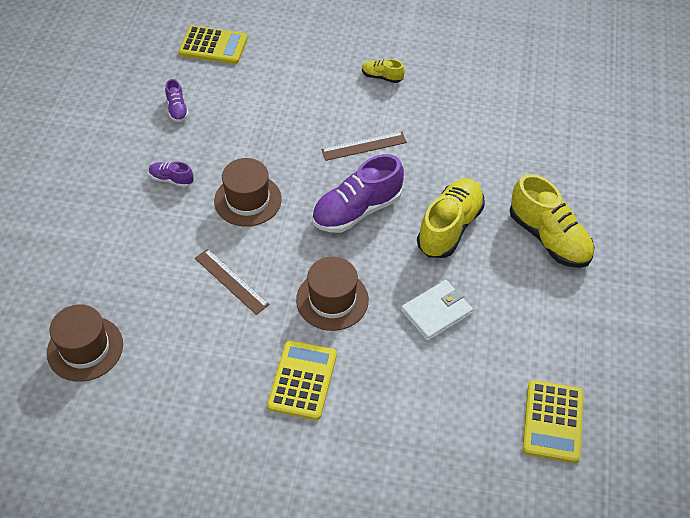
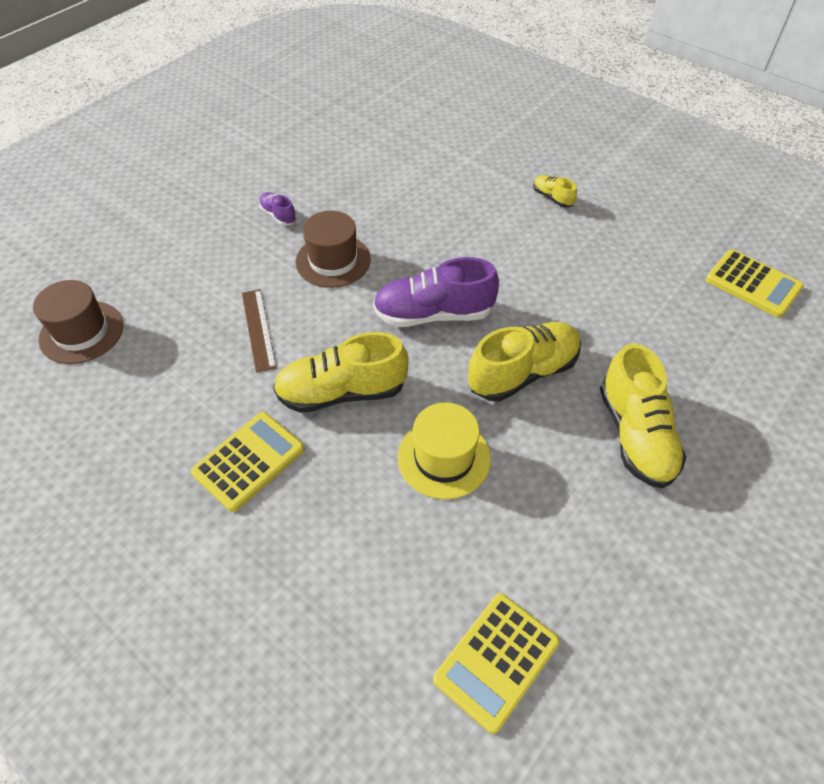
camera: 30 degrees right, 0 degrees up
(177, 109) = (331, 158): purple shoe -> none
(213, 46) = (406, 117): yellow calculator -> yellow calculator (753, 284)
(332, 300) = (342, 392): brown hat -> yellow shoe
(364, 146) = (486, 255): brown ruler -> none
(436, 312) = (444, 458): white wallet -> yellow hat

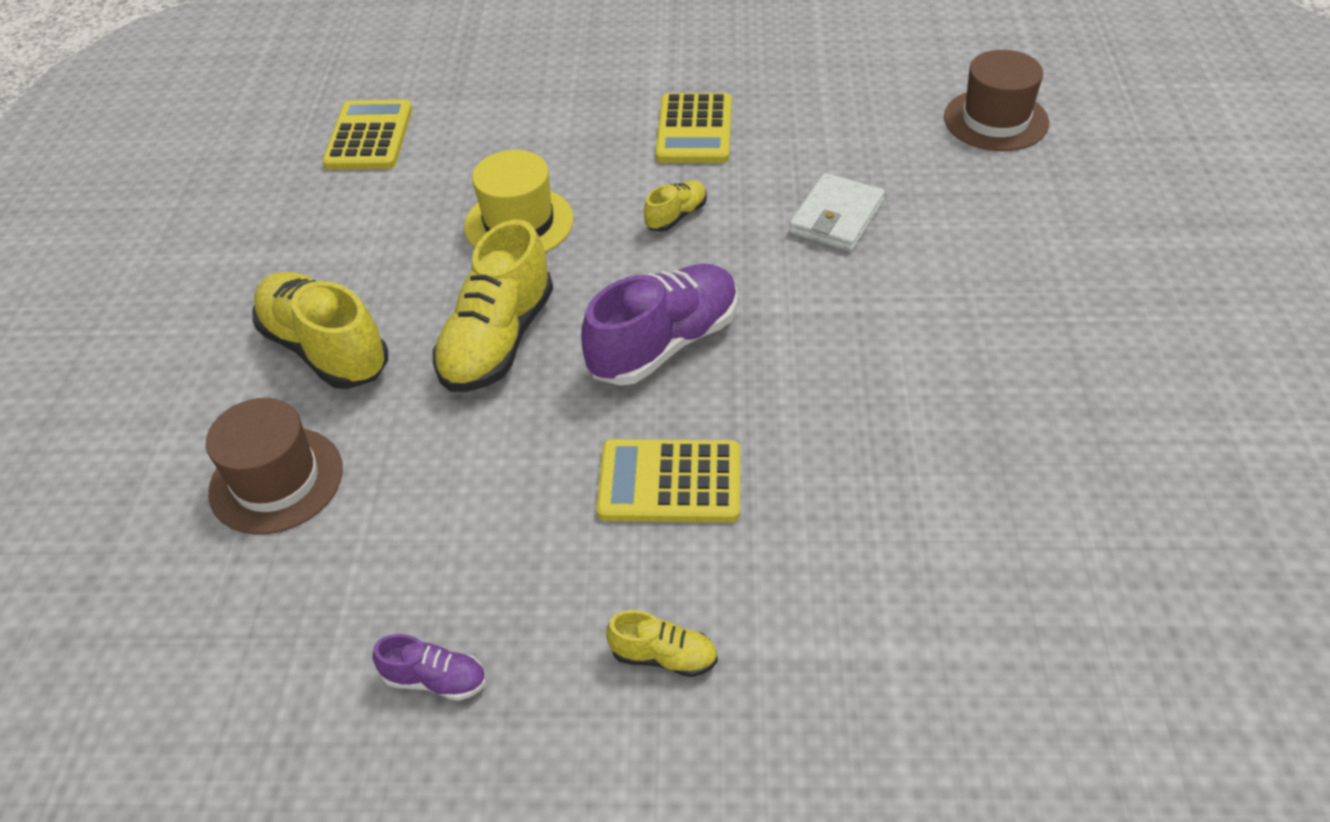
camera: 145 degrees right, 5 degrees down
(258, 329) = (836, 217): brown ruler -> white wallet
(278, 215) = (1018, 347): purple shoe -> purple shoe (435, 680)
(333, 261) = (863, 333): brown hat -> brown hat (276, 480)
(342, 392) = (676, 216): yellow shoe -> yellow shoe, size x0.48
(753, 284) = (218, 680): yellow calculator -> yellow calculator (669, 482)

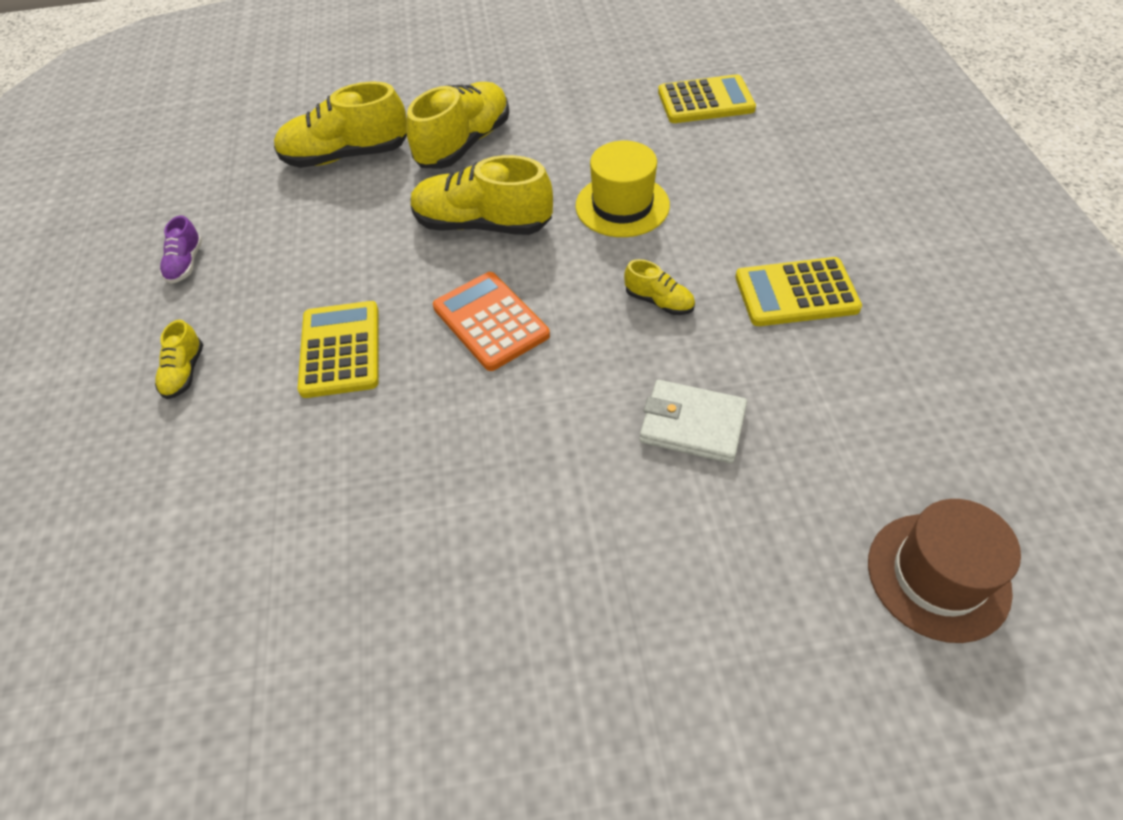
camera: 80 degrees right, 5 degrees up
(276, 480) = (346, 156): brown hat -> yellow shoe
(664, 344) = (491, 321): purple shoe -> orange calculator

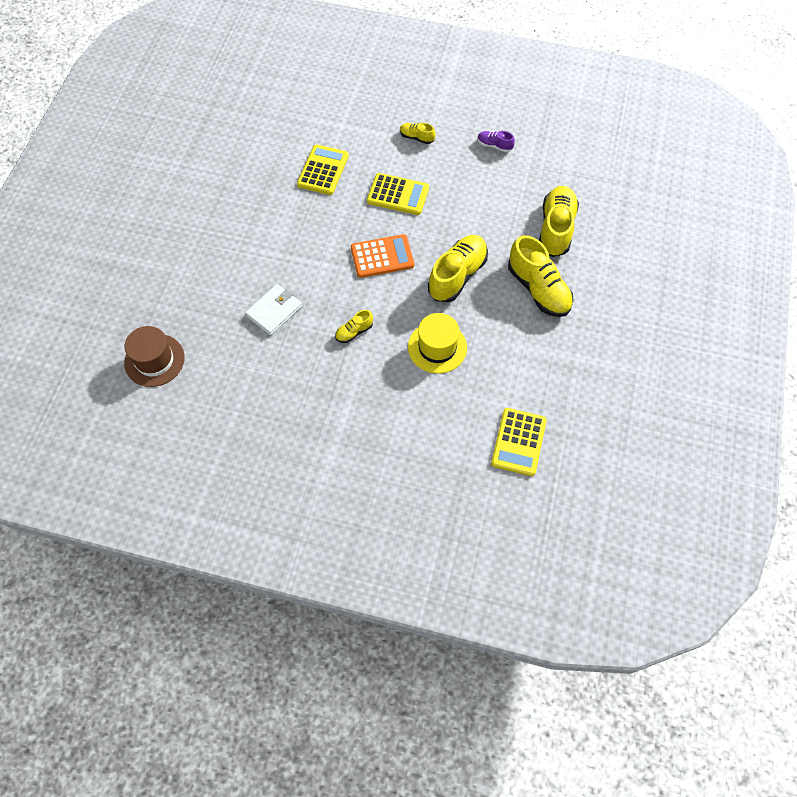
camera: 110 degrees right, 10 degrees up
(796, 293) = (323, 396): yellow calculator -> yellow calculator (323, 170)

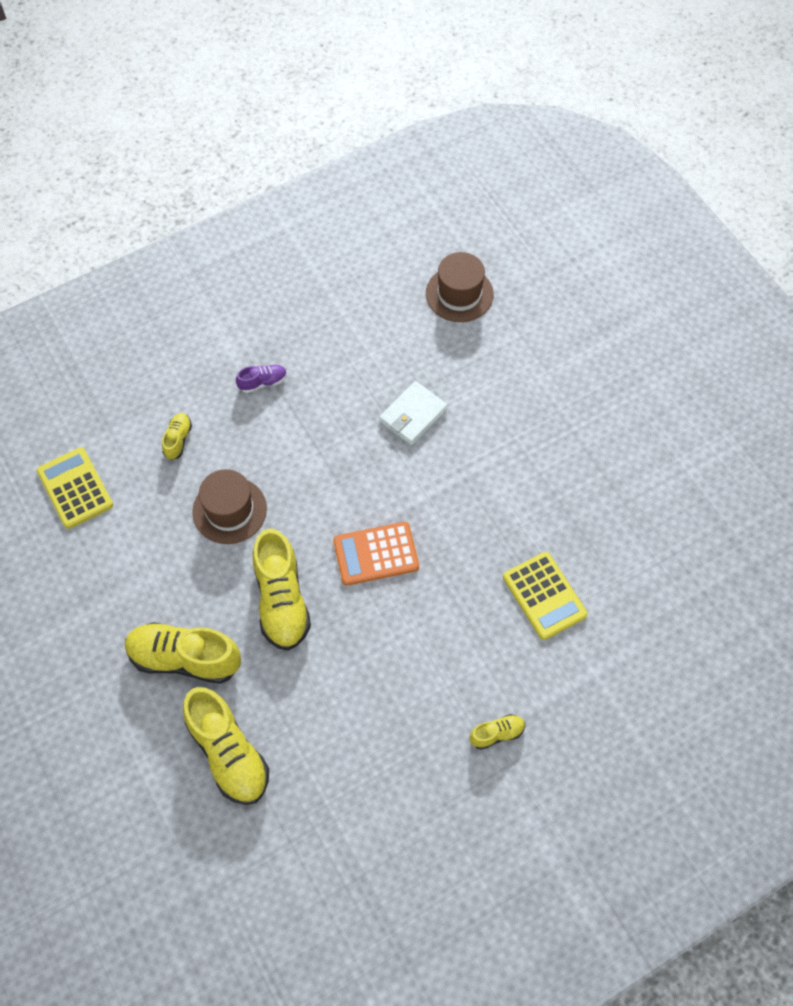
camera: 135 degrees right, 0 degrees up
(274, 311) = (413, 415): white wallet -> white wallet turned 45 degrees clockwise
(354, 332) = (321, 459): yellow shoe -> yellow shoe (178, 440)
(382, 257) = (376, 554): orange calculator -> orange calculator turned 45 degrees clockwise
(398, 195) = (436, 639): yellow calculator -> none
(437, 347) = (229, 510): yellow hat -> brown hat
(494, 146) = (400, 808): purple shoe -> purple shoe (263, 382)

